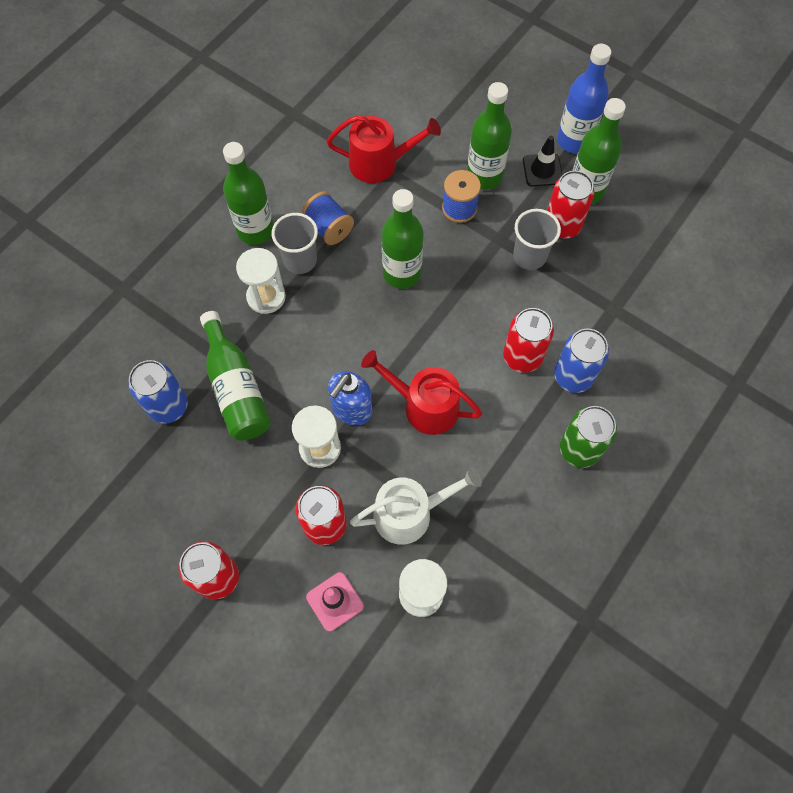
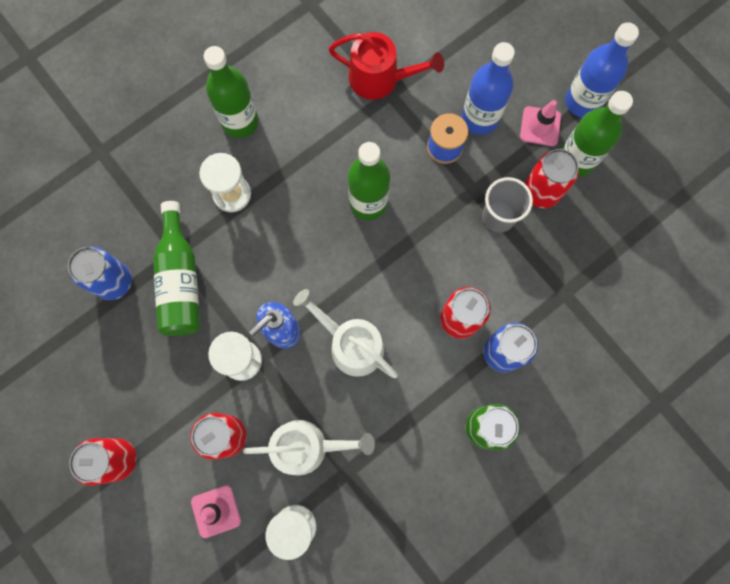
camera: 15 degrees right, 10 degrees up
(300, 260) = (274, 164): grey cup -> none
(329, 228) = (311, 137): blue spool -> none
(424, 406) = (351, 345): red watering can -> white watering can
(484, 176) = (479, 118): green bottle -> blue bottle
(542, 170) = (540, 126): black traffic cone -> pink traffic cone

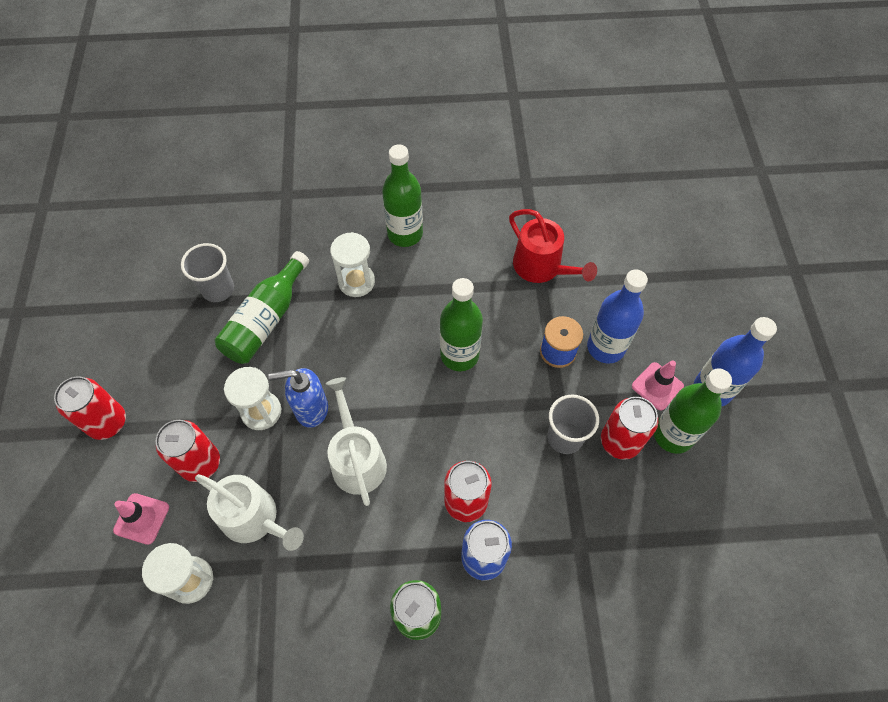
camera: 35 degrees right, 15 degrees down
(114, 281) = (218, 289): blue can -> grey cup

